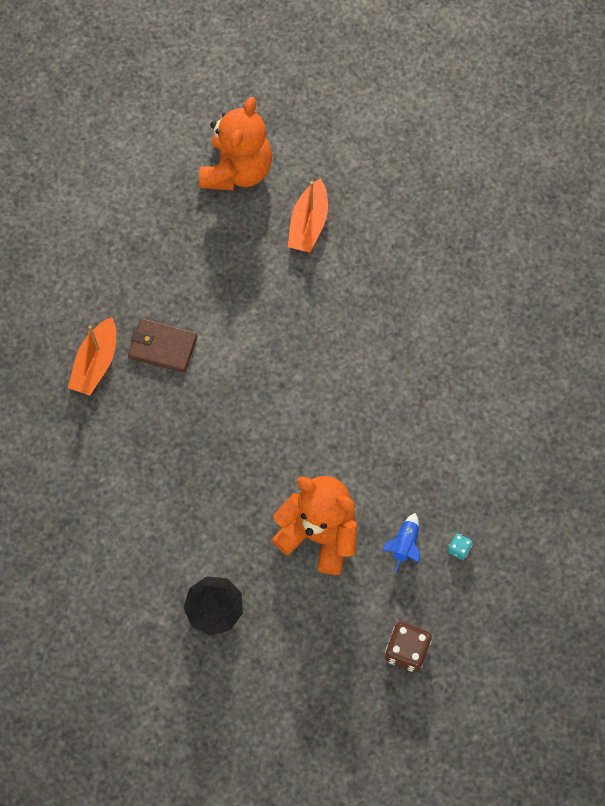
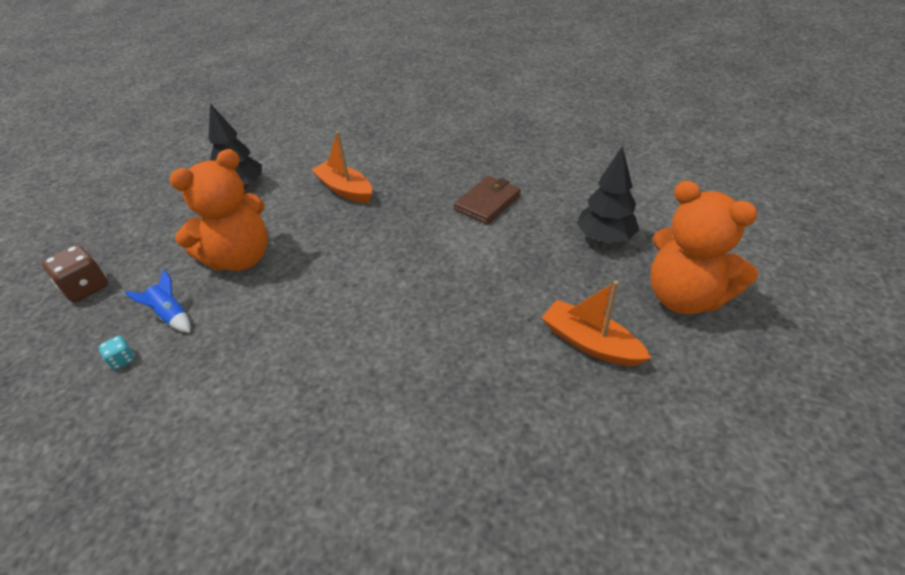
camera: 115 degrees right, 25 degrees down
(96, 363) = (493, 165): orange boat -> orange boat (345, 190)
(183, 237) = (605, 238): none -> black tree

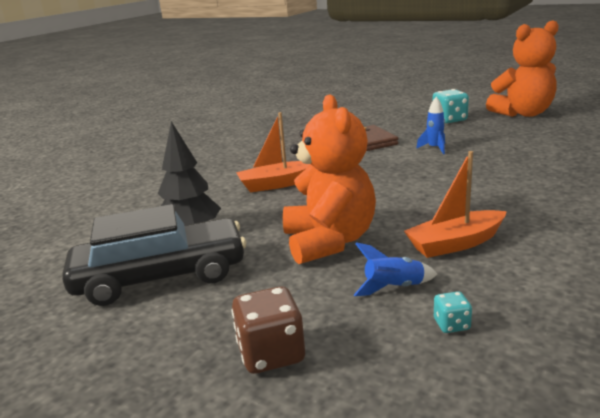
camera: 60 degrees left, 20 degrees down
(173, 204) = (161, 276): none -> black car
(489, 254) = (434, 148): none -> blue rocket
(590, 343) = (550, 137): orange boat -> orange boat (455, 243)
(605, 238) = (449, 120): black tree -> turquoise dice

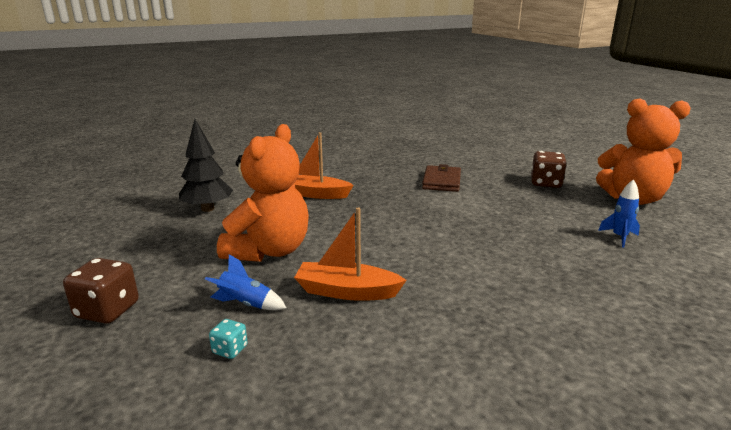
camera: 30 degrees right, 0 degrees up
(161, 276) = (144, 232): black car -> none
(434, 148) = (482, 205): blue rocket -> blue rocket (619, 237)
(449, 120) = (545, 183): turquoise dice -> brown dice

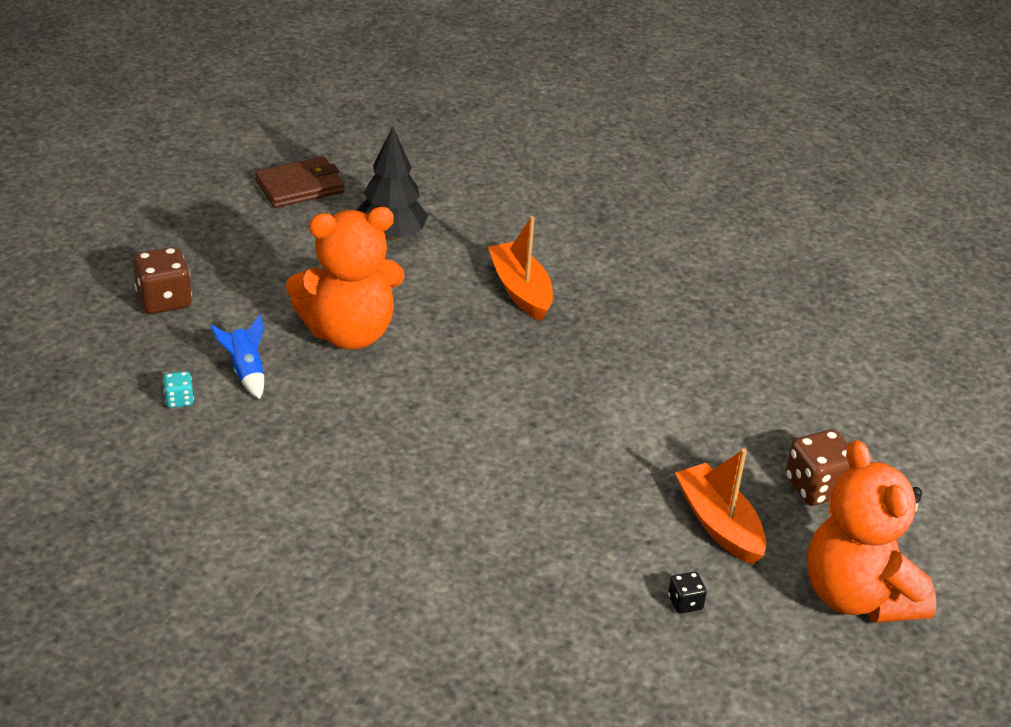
camera: 50 degrees right, 15 degrees up
(347, 291) = (326, 424): orange boat -> orange boat (719, 524)
(441, 181) = (697, 381): brown wallet -> brown wallet (300, 186)
(619, 237) = (685, 603): blue rocket -> black dice

